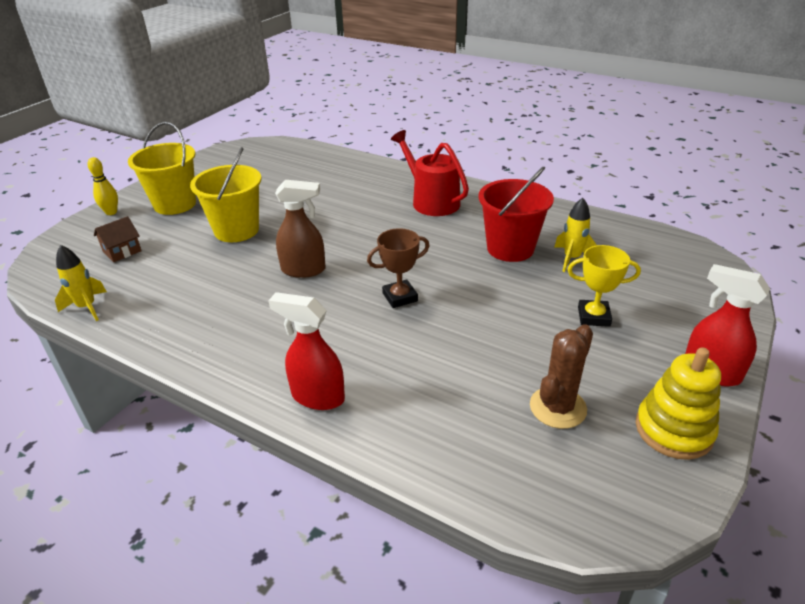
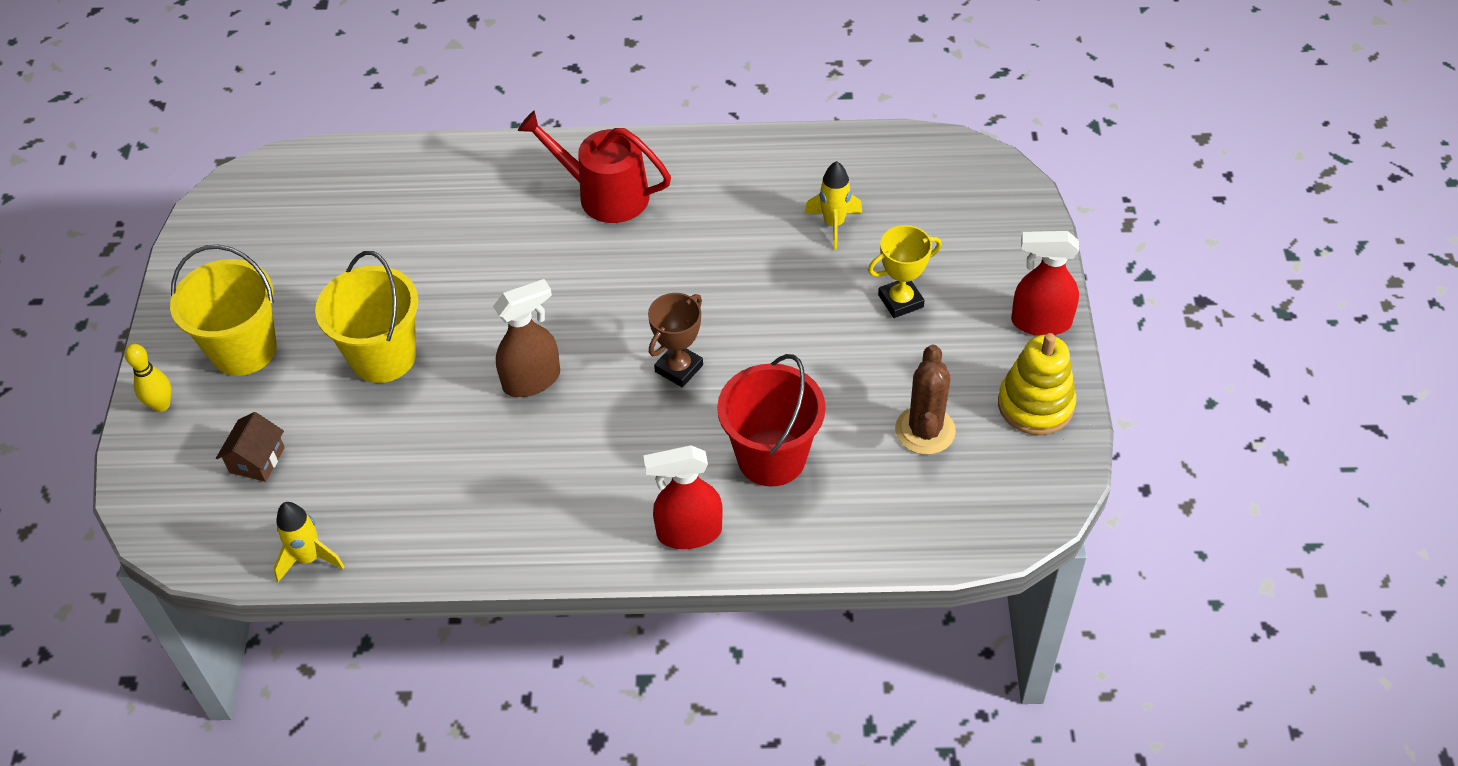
camera: 30 degrees left, 15 degrees up
(510, 248) = (755, 237): red bucket -> red bucket (771, 457)

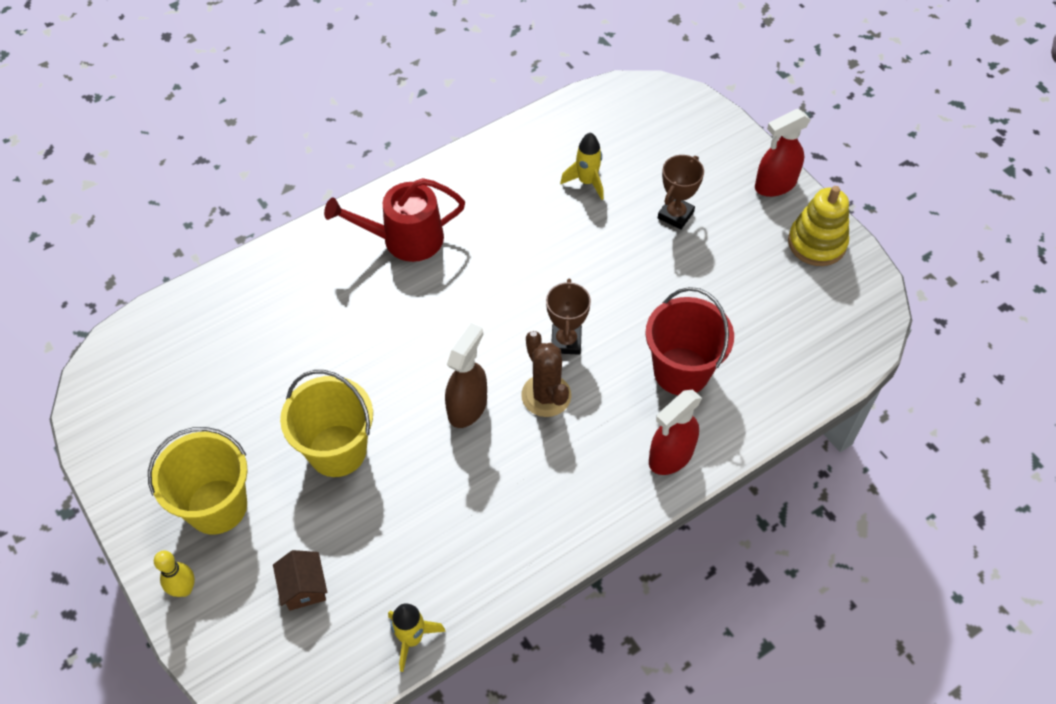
camera: 35 degrees left, 5 degrees up
(900, 301) = (675, 215): yellow trophy -> brown trophy
(925, 430) = (764, 298): brown cactus -> brown cactus (546, 395)

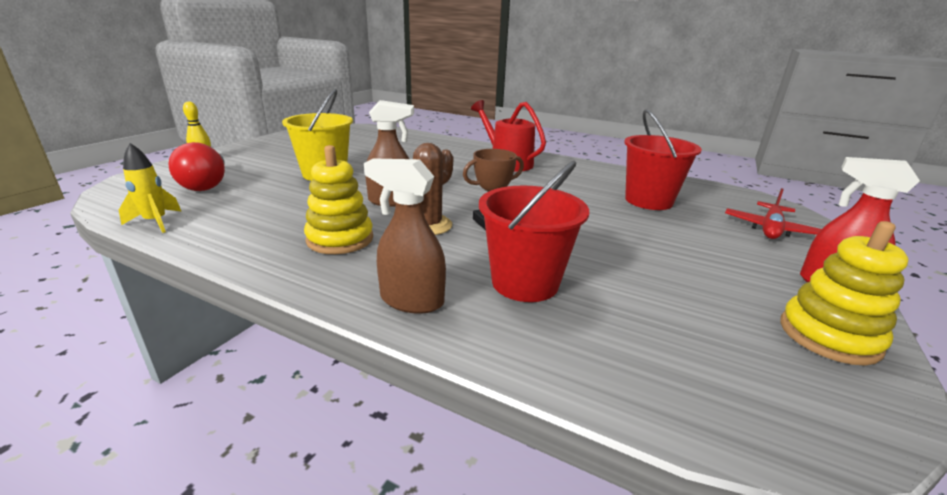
camera: 60 degrees right, 30 degrees down
(217, 506) = (266, 157): yellow bucket -> none
(304, 587) = (206, 184): brown house -> red light bulb
(539, 478) = (340, 239): none -> yellow stacking toy
(587, 182) = (648, 201): yellow rocket -> red bucket
(670, 456) = (411, 301): red spray bottle -> brown spray bottle
(675, 215) = (689, 240): brown trophy -> none
(687, 140) = (770, 229): none -> red plane

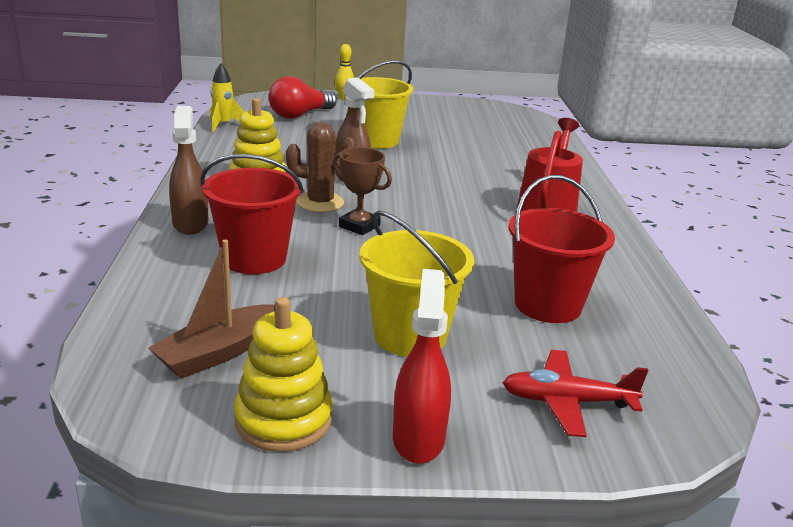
camera: 60 degrees right, 0 degrees up
(687, 251) = (410, 336): none -> yellow bucket
(717, 346) = (217, 353): none -> brown boat

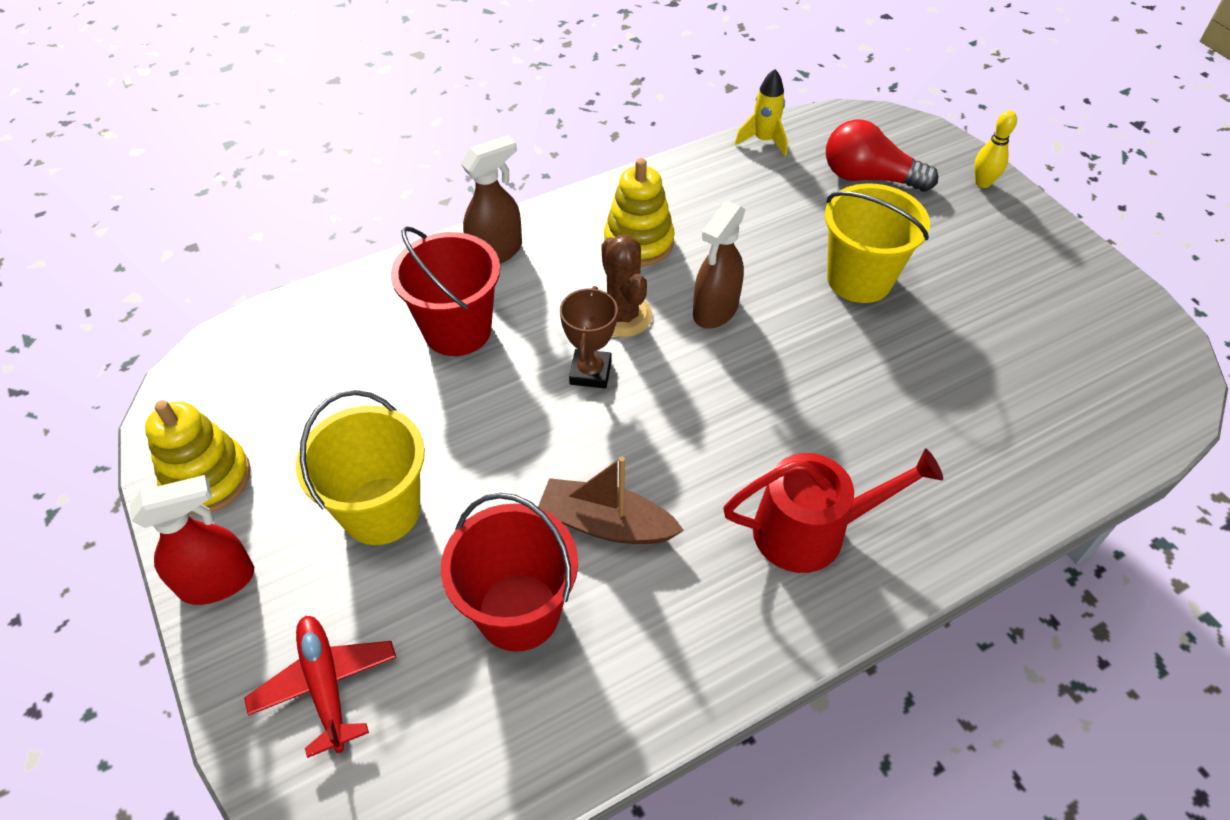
camera: 65 degrees right, 25 degrees up
(217, 353) = (282, 390): brown boat -> brown boat (606, 524)

